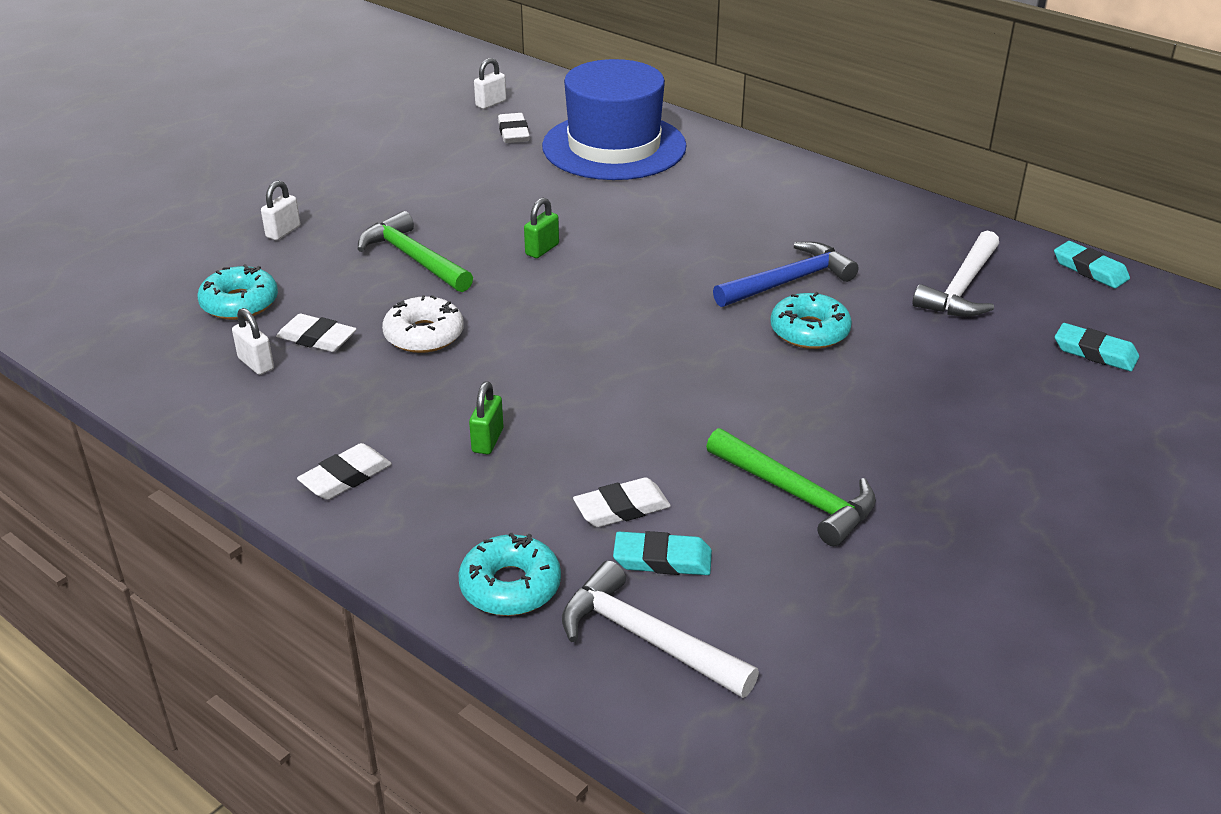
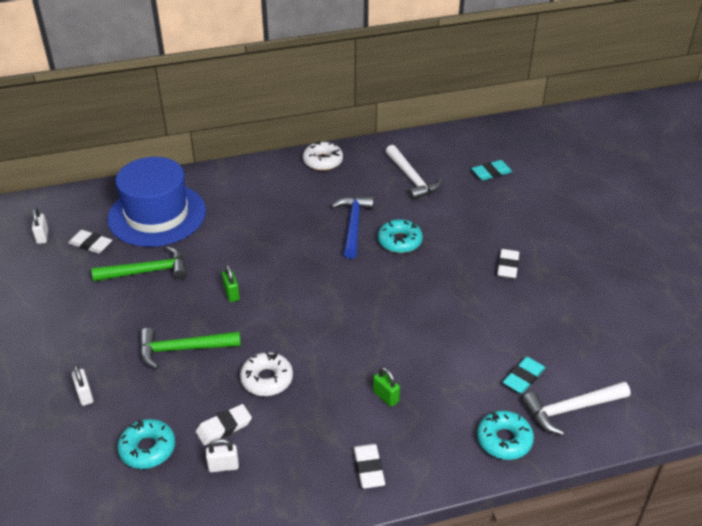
camera: 55 degrees left, 5 degrees up
(621, 508) = (477, 373): white eraser -> white eraser (507, 266)
(796, 495) = (513, 312): green hammer -> green hammer (147, 271)
(883, 206) = (323, 161): none -> white donut
(1090, 269) = (434, 137): turquoise eraser -> none

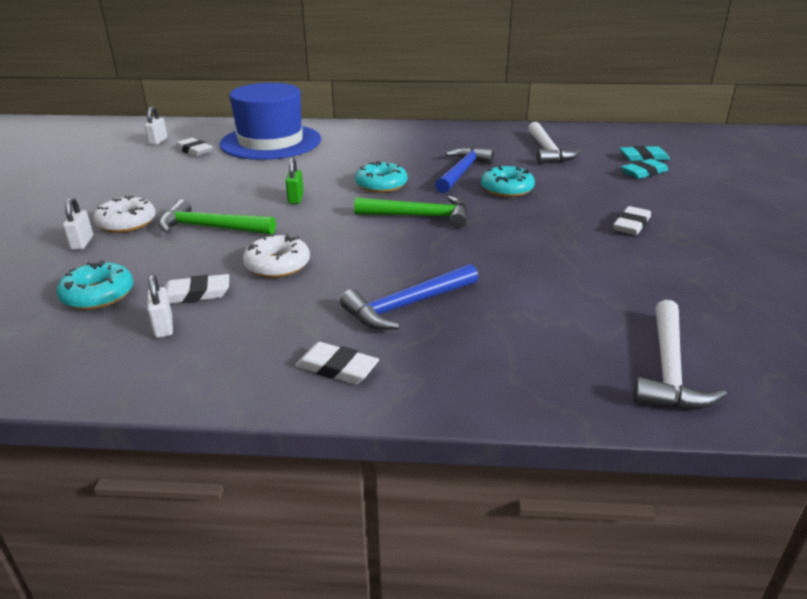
camera: 20 degrees right, 10 degrees down
(147, 271) = (228, 173): green hammer -> green hammer (419, 216)
(223, 466) = (163, 327): white padlock -> white padlock turned 60 degrees clockwise
(323, 161) = (459, 130): white donut -> white donut (126, 223)
(368, 468) = (337, 368): white eraser -> white eraser turned 75 degrees counterclockwise
(386, 397) = (407, 305): green padlock -> blue hammer
(504, 440) = (547, 381): turquoise donut -> turquoise donut (381, 185)
(523, 377) = (608, 323): turquoise eraser -> turquoise eraser (644, 172)
(571, 409) = (668, 369): white hammer -> white hammer turned 75 degrees counterclockwise

